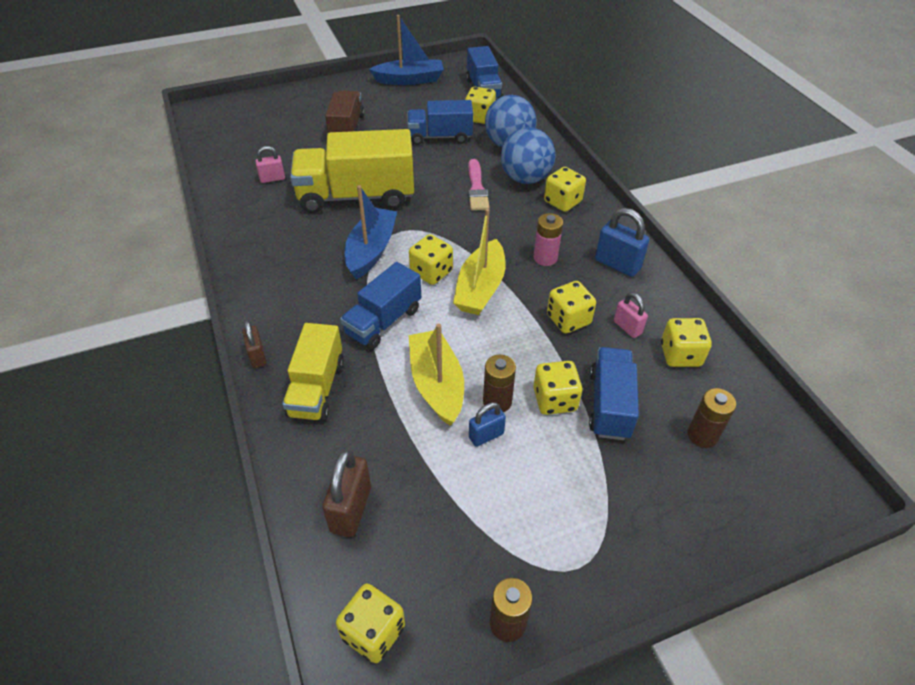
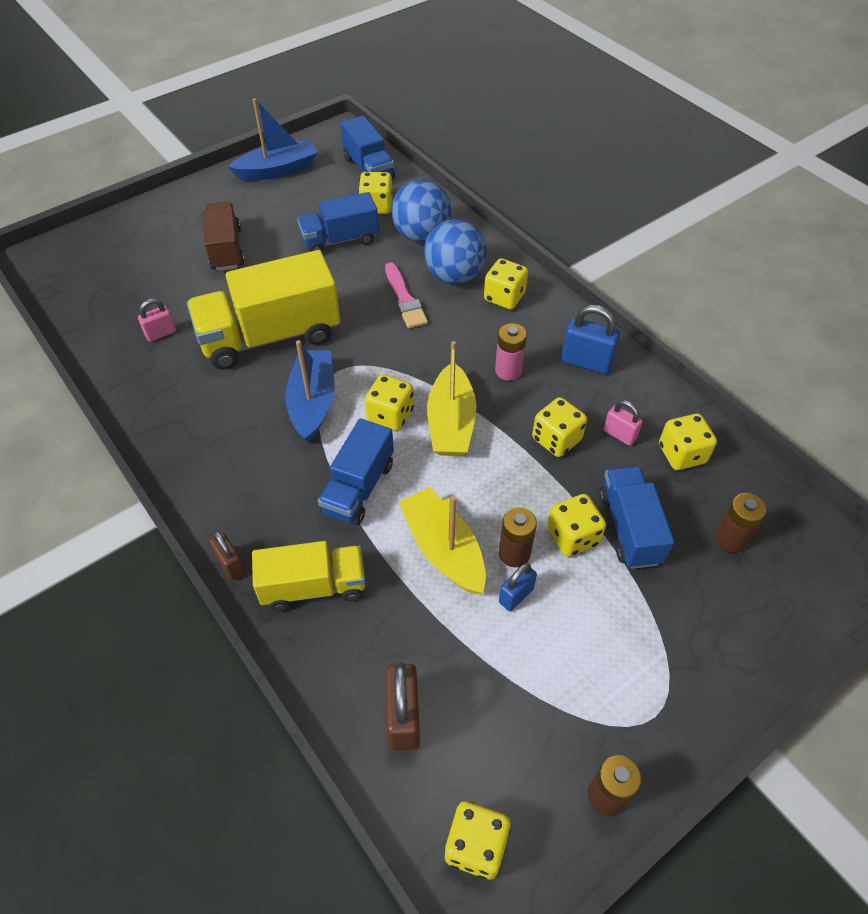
camera: 15 degrees left, 5 degrees up
(317, 388) = (313, 586): yellow truck -> yellow truck turned 90 degrees counterclockwise

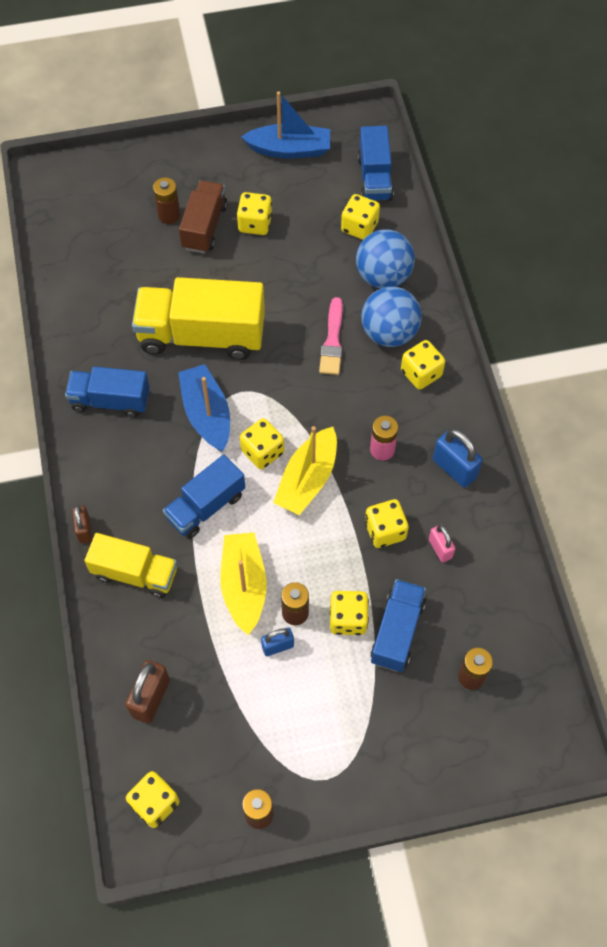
camera: 25 degrees right, 10 degrees up
(161, 333) = (115, 297): pink padlock -> none
(185, 251) = (169, 215): none -> brown battery
(313, 402) = (207, 414): blue boat -> blue boat turned 45 degrees counterclockwise
(340, 240) = (308, 254): blue truck -> blue truck (110, 400)
(681, 454) = (481, 588): yellow dice -> yellow dice (255, 223)

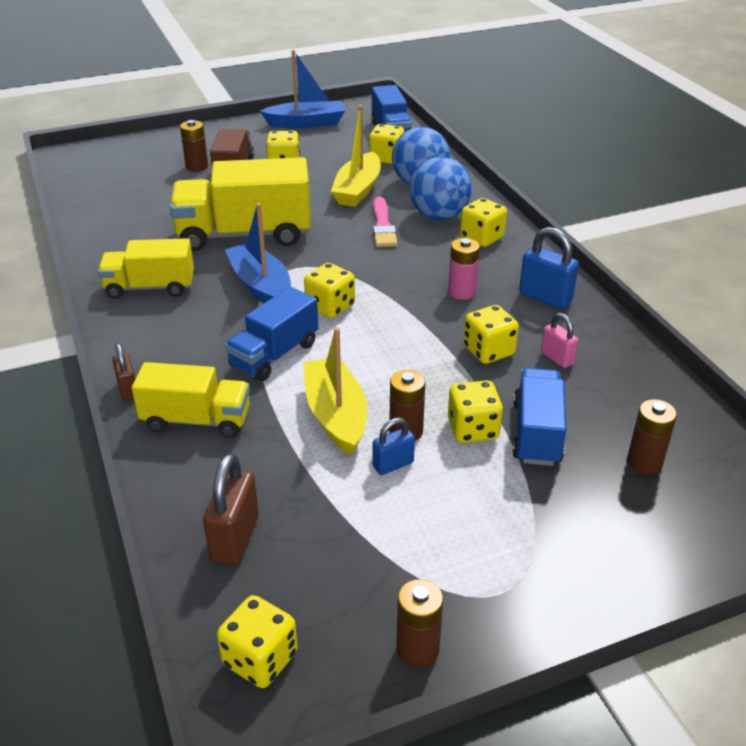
camera: 10 degrees left, 25 degrees down
(110, 400) = (150, 287): blue truck -> yellow truck
(307, 479) = (387, 321): yellow boat -> yellow boat (358, 190)

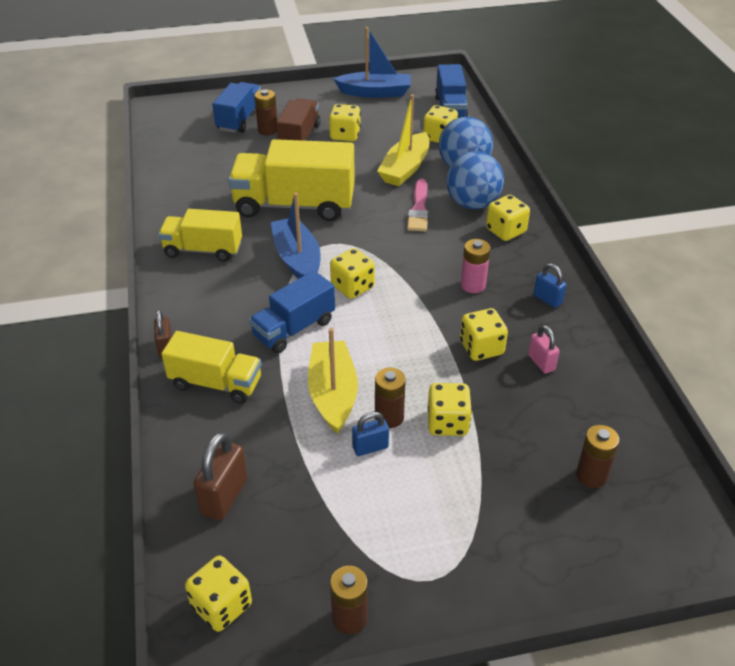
camera: 10 degrees right, 5 degrees up
(536, 433) = (502, 434): blue truck -> blue truck (240, 119)
(545, 297) = (547, 299): blue padlock -> blue padlock, size x0.62

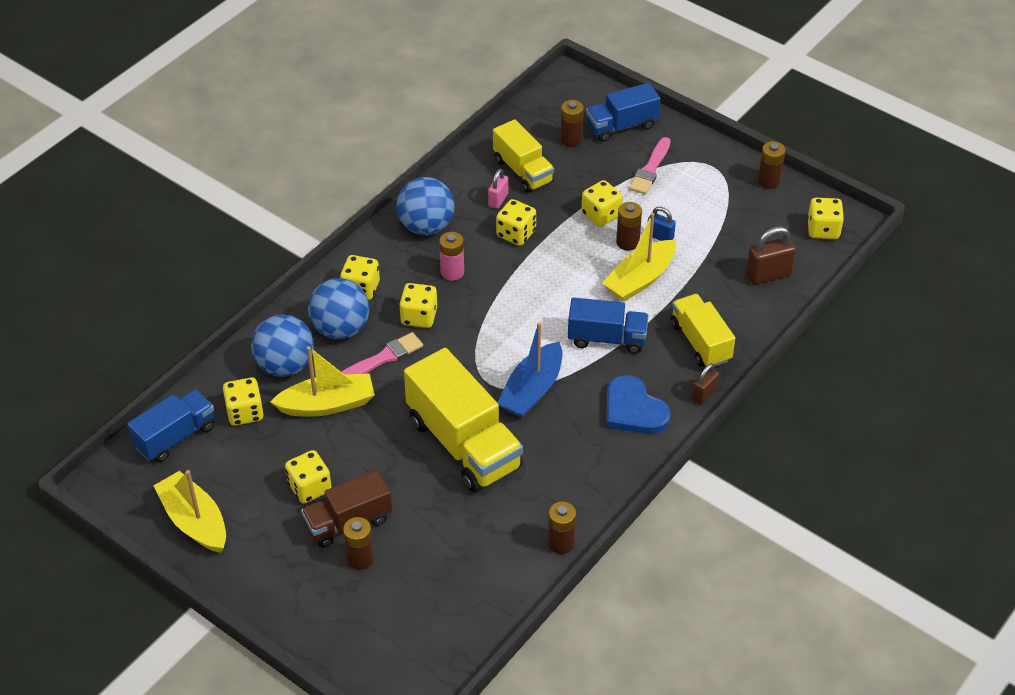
camera: 130 degrees left, 5 degrees up
(161, 203) = (561, 543): none -> brown battery
(203, 250) = (586, 459): yellow truck -> yellow truck (523, 171)
(208, 298) = (633, 410): none -> blue heart
(240, 119) = (362, 600): blue truck -> blue truck (622, 126)
(352, 287) = (527, 336): yellow dice -> yellow dice (419, 317)
(375, 92) = (194, 521): blue boat -> yellow boat
(479, 513) = (650, 169): none -> pink brush
(547, 299) = (426, 226): blue padlock -> blue ball

